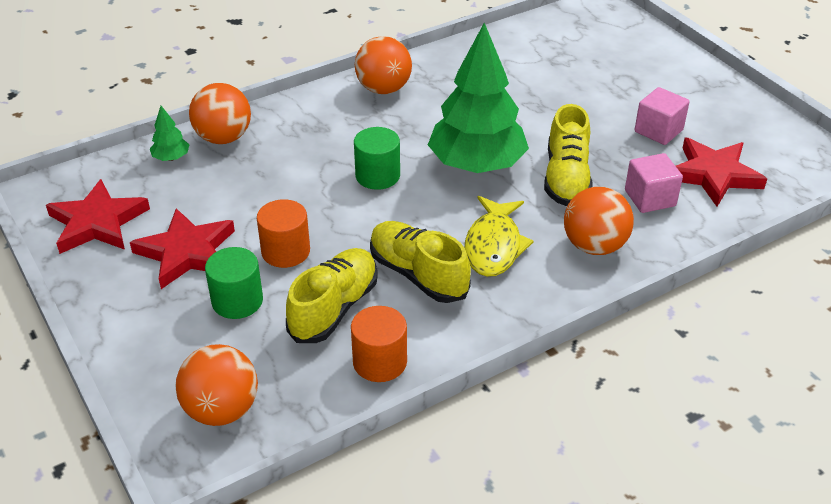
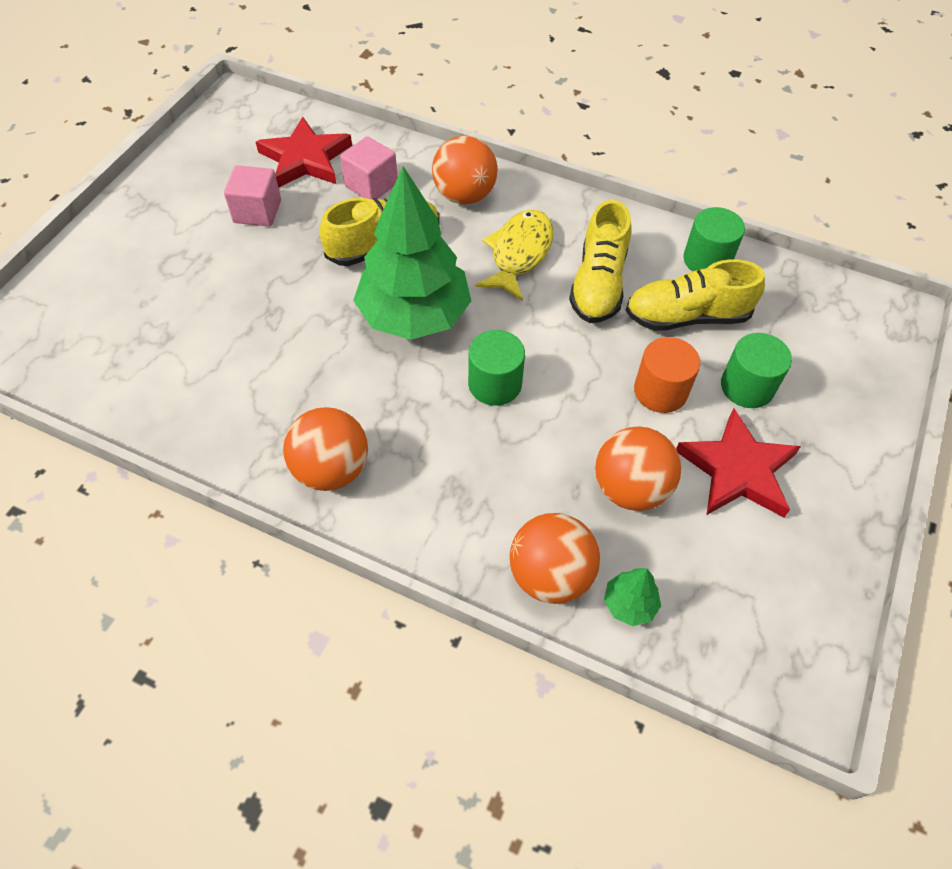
camera: 125 degrees left, 15 degrees up
(97, 223) = (783, 589): red star -> none
(222, 410) = (844, 323): orange ball -> orange ball (630, 488)
(380, 362) = (707, 260): orange cylinder -> green cylinder
(494, 246) = (519, 254): yellow fish -> yellow fish turned 45 degrees counterclockwise

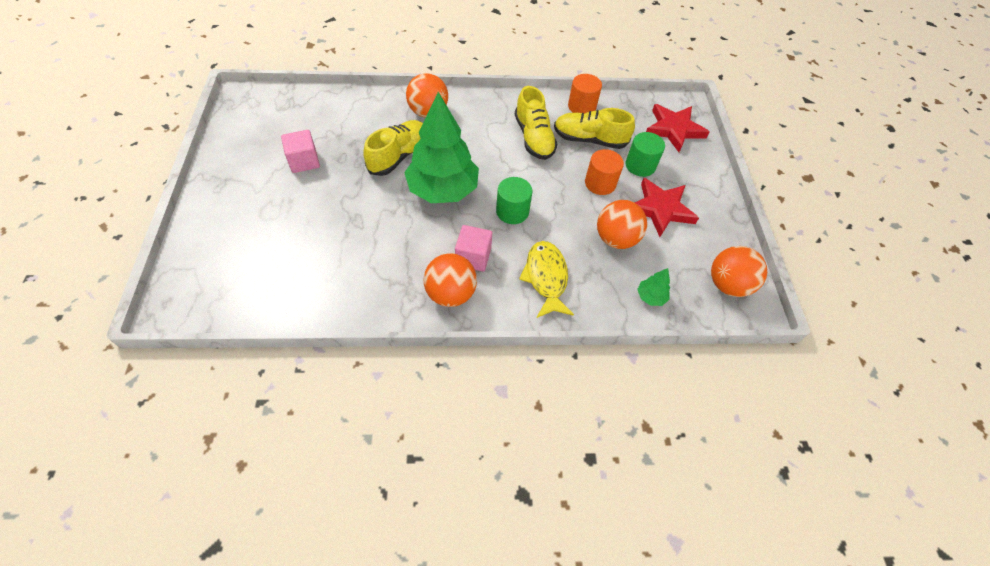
camera: 30 degrees left, 0 degrees up
(305, 159) = (314, 120): red star -> red star (674, 129)
(371, 185) = (367, 123): pink cube -> pink cube (473, 257)
(519, 254) = (480, 135): yellow fish -> yellow fish (546, 278)
(550, 575) = (604, 299): orange ball -> orange ball (727, 284)
(687, 316) = (589, 140): yellow shoe -> yellow shoe turned 45 degrees clockwise
(707, 260) = (581, 106): green cylinder -> orange cylinder

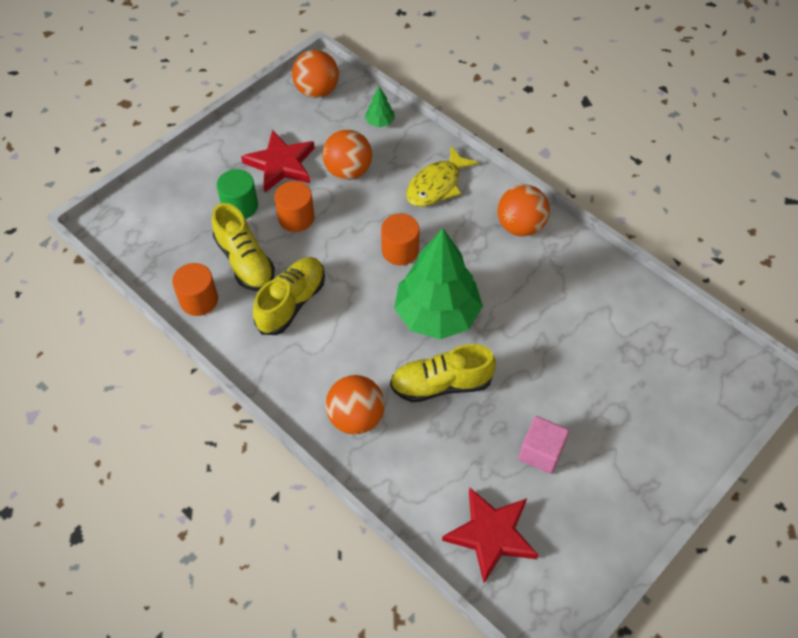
camera: 130 degrees left, 0 degrees up
(473, 257) = (474, 239): pink cube -> none
(512, 211) = (400, 250): green cylinder -> orange cylinder
(674, 129) = (157, 212): red star -> red star (491, 535)

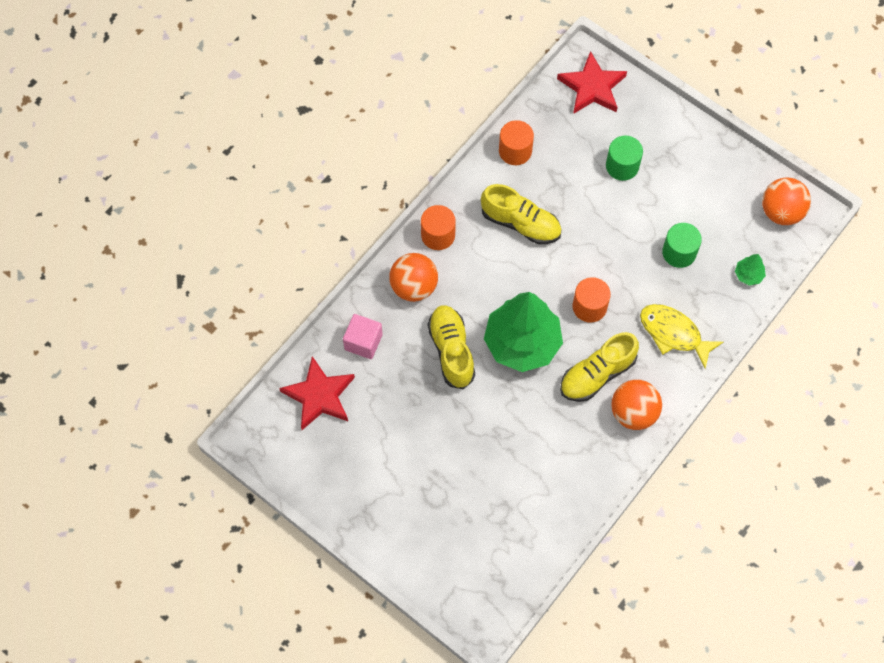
camera: 85 degrees right, 10 degrees up
(245, 261) = (560, 180): yellow shoe -> yellow shoe (597, 374)
(281, 164) = (678, 193): red star -> red star (592, 87)
(296, 218) = (615, 214): orange cylinder -> orange cylinder (438, 235)
(348, 171) = (679, 252): orange ball -> green cylinder
(541, 452) = (394, 433): pink cube -> pink cube (363, 342)

